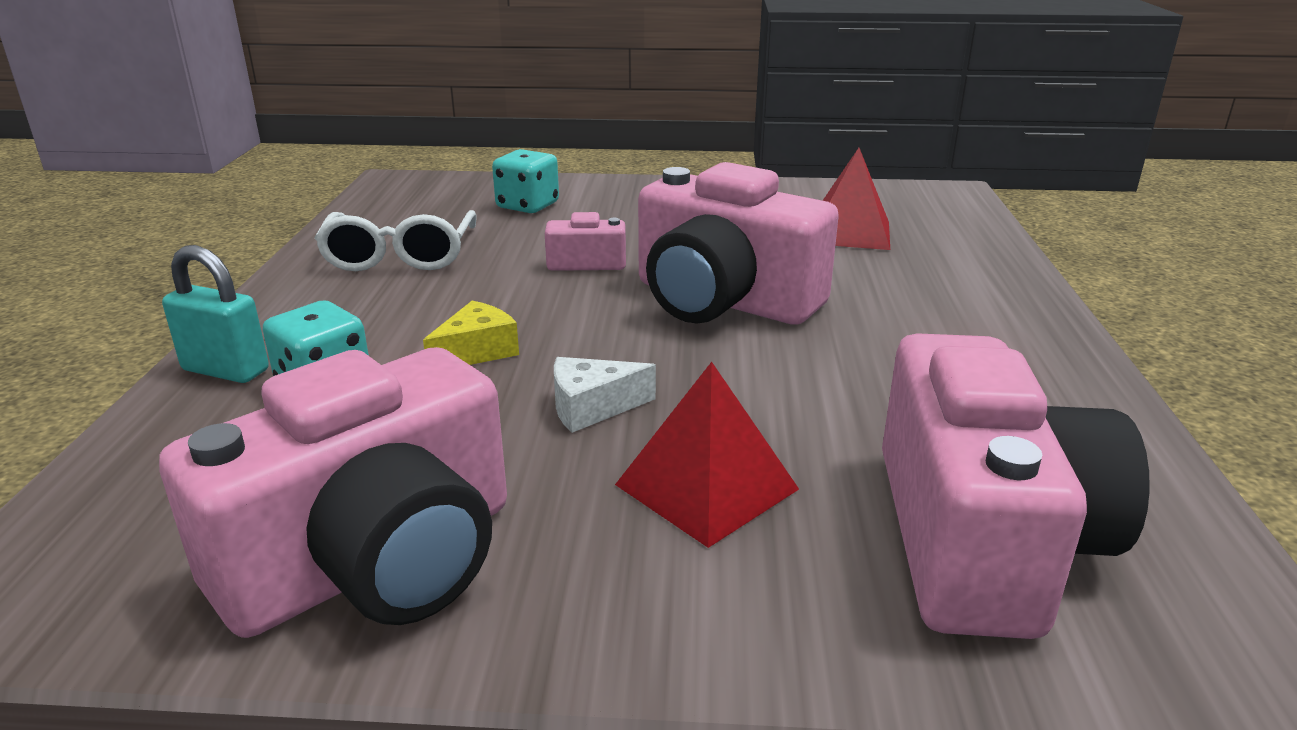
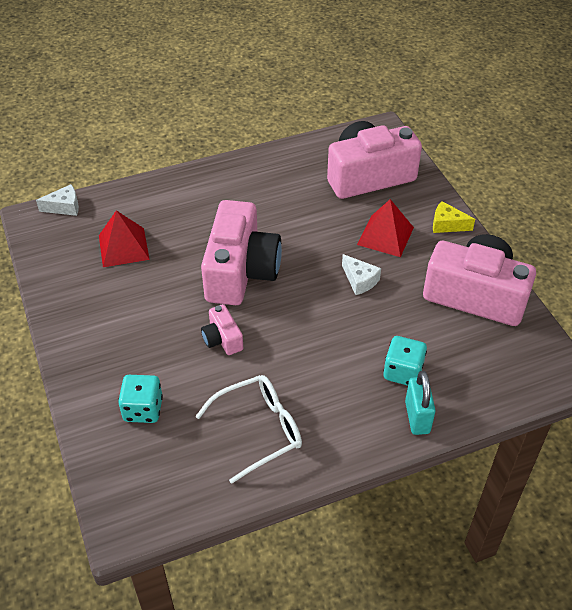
camera: 115 degrees left, 20 degrees up
(476, 351) = (342, 336): yellow cheese -> yellow cheese (447, 225)
(970, 210) = (64, 207): none -> white cheese

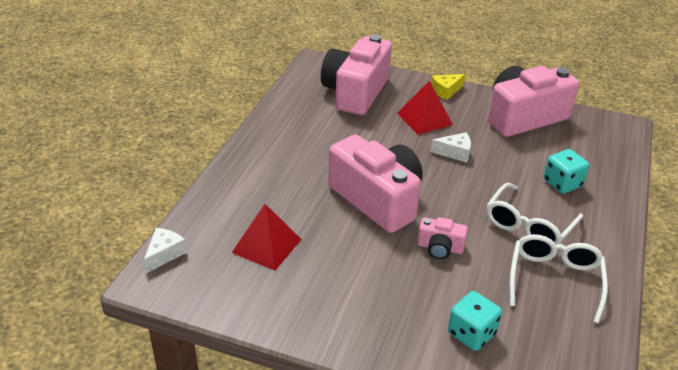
camera: 50 degrees left, 10 degrees down
(313, 378) = (528, 225): none -> white glasses
(417, 417) = (609, 200): turquoise padlock -> none

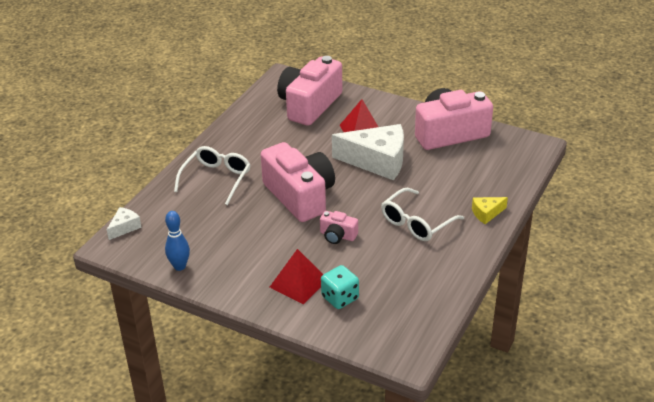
camera: 10 degrees right, 0 degrees up
(249, 304) = (179, 266): none -> blue bowling pin
(267, 245) = (203, 226): red pyramid -> red pyramid (299, 283)
(446, 91) = (389, 107): yellow cheese -> yellow cheese (486, 213)
(455, 153) = (377, 161): white cheese -> white cheese, size x2.18
(554, 279) = (420, 264): white glasses -> white glasses (216, 179)
(562, 183) = (459, 191): turquoise dice -> none

